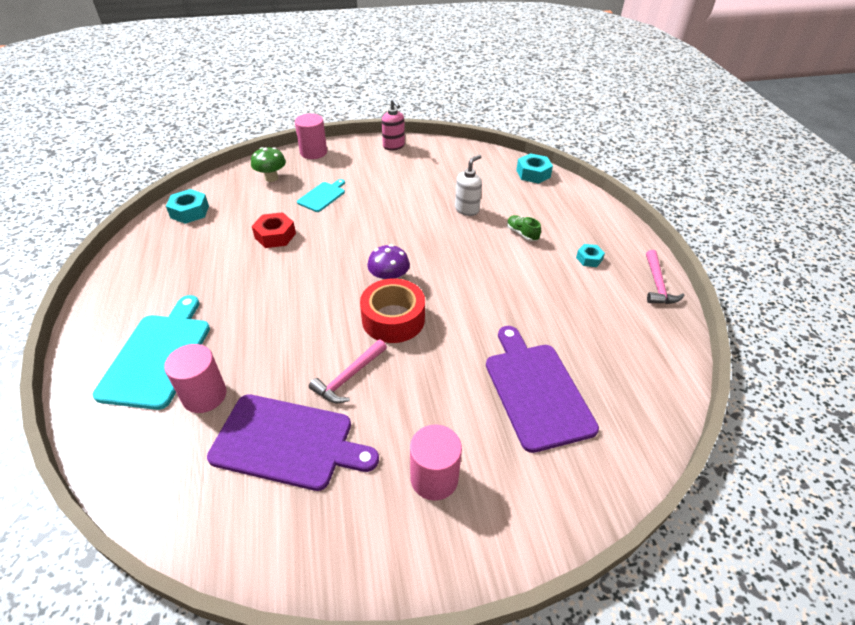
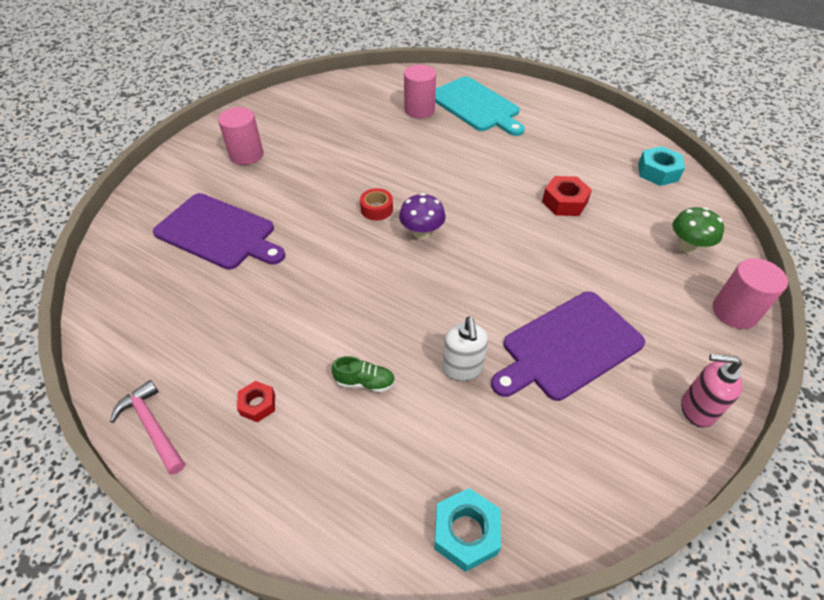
camera: 135 degrees right, 5 degrees up
(287, 442) = (345, 122): purple cutting board -> purple cutting board (568, 346)
(322, 196) = (611, 265): turquoise cutting board -> none
(349, 377) = (355, 162): pink hammer -> none
(393, 319) = (377, 209): red tape -> red tape, size x0.52
(589, 259) = (258, 404): turquoise nut -> red nut

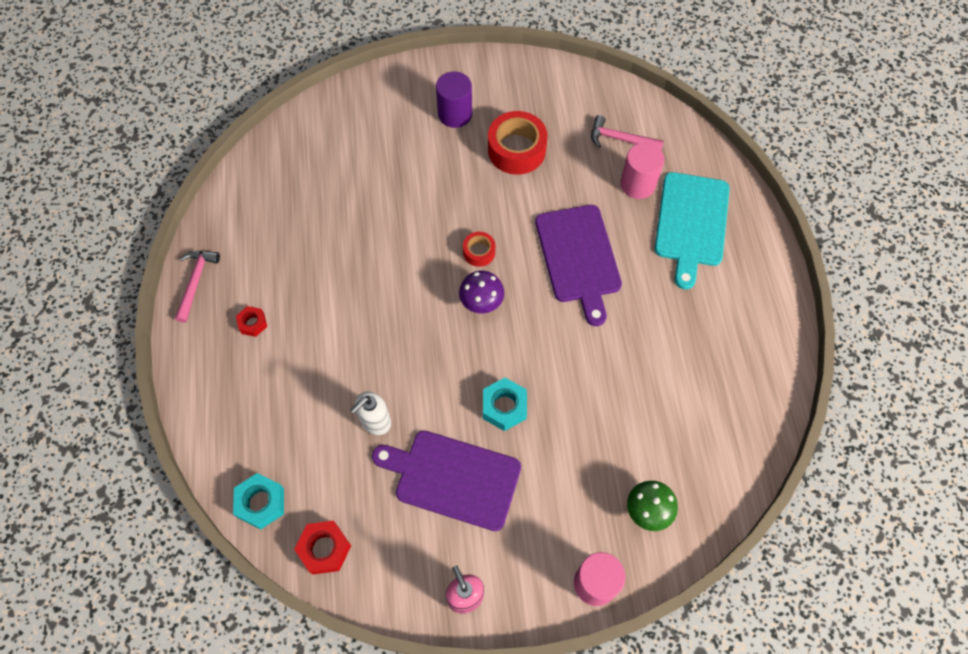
camera: 50 degrees right, 15 degrees up
(218, 232) = (362, 173): purple cutting board -> purple cutting board (579, 257)
(246, 155) = (455, 114): pink cylinder -> purple cylinder
(319, 144) = (516, 150): none -> red tape
(365, 382) = (317, 370): green shoe -> none
(377, 98) = (620, 139): none -> pink hammer
(564, 202) = (617, 382): red nut -> red nut (324, 549)
(658, 172) = (738, 435): turquoise nut -> turquoise nut (504, 407)

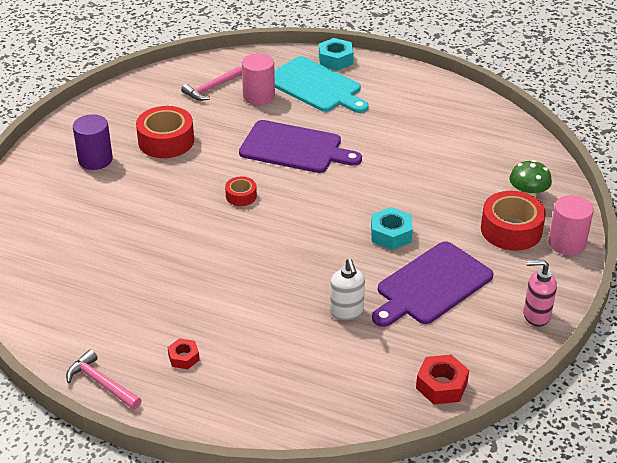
camera: 60 degrees left, 25 degrees down
(261, 503) = (369, 413): turquoise nut -> turquoise nut (335, 60)
(481, 302) = (288, 212): purple mushroom -> none
(582, 517) = (511, 230): none -> red tape

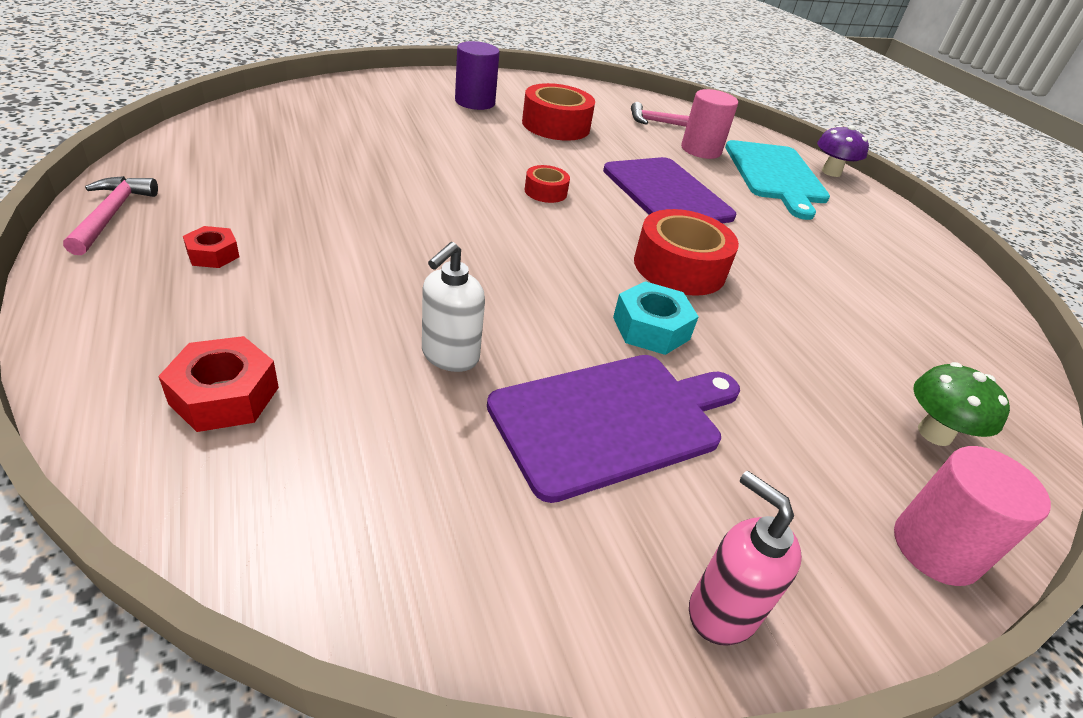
camera: 40 degrees right, 0 degrees up
(335, 60) = (831, 172): turquoise nut -> purple mushroom
(432, 285) = (611, 420): purple cutting board -> purple cutting board turned 150 degrees clockwise
(441, 385) = (388, 564): red nut -> red nut (224, 395)
(511, 230) = (847, 452): red tape -> red tape (679, 267)

